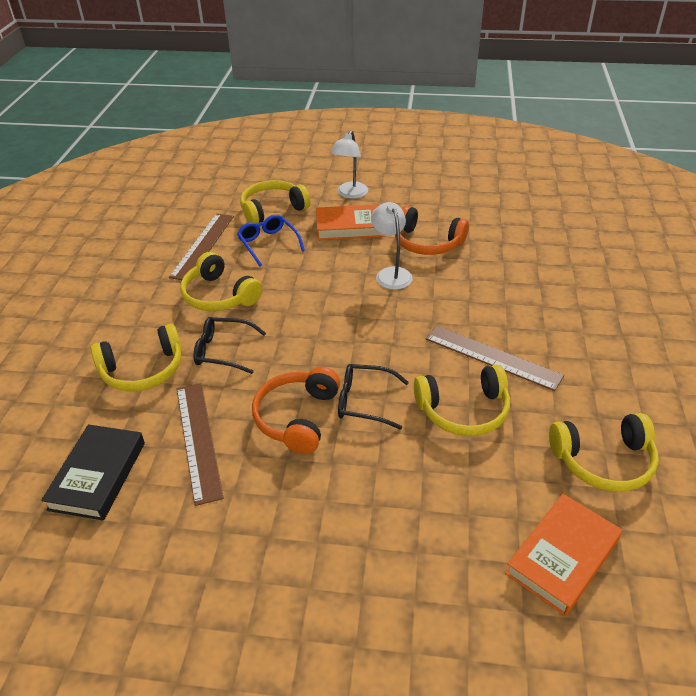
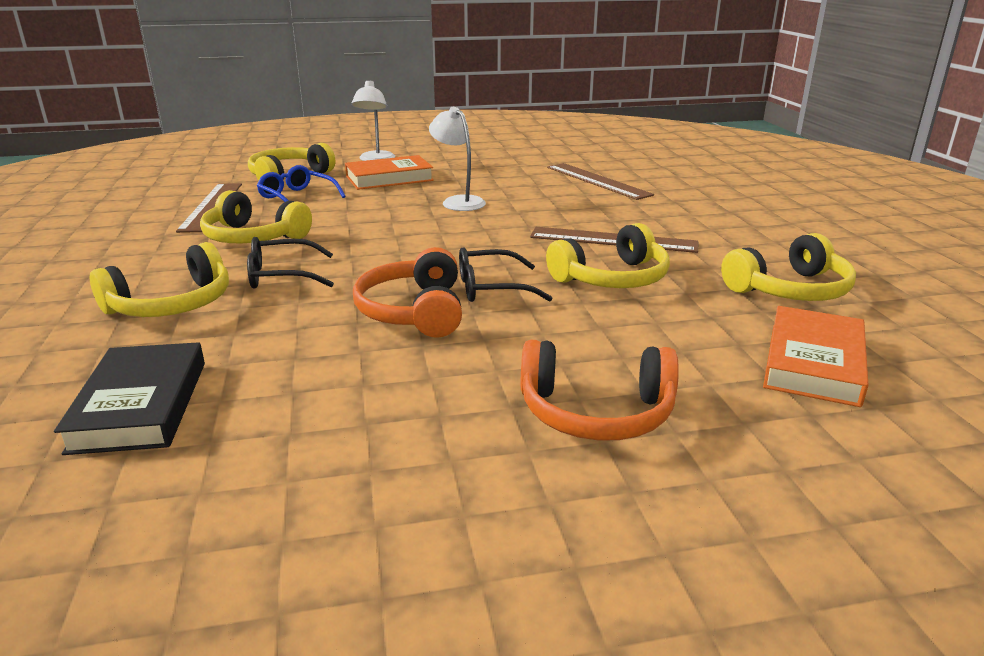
camera: 20 degrees left, 15 degrees down
(198, 440) = (285, 349): brown ruler -> brown ruler (597, 181)
(427, 242) = (484, 180): orange headphones -> orange headphones (596, 412)

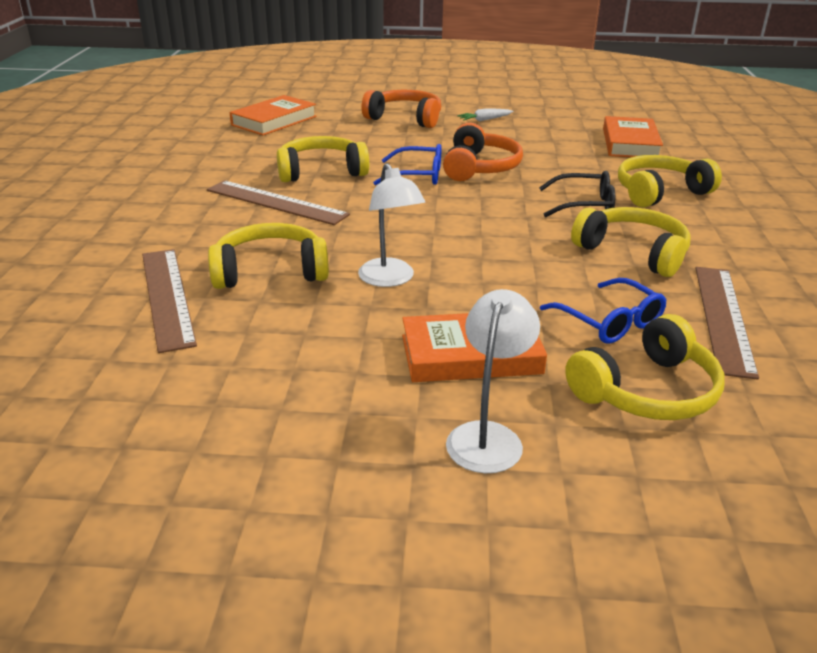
camera: 165 degrees left, 5 degrees up
(140, 405) = (630, 143): black book -> orange book
(432, 437) = (484, 120): none -> white carrot
(492, 288) = (417, 175): black glasses -> blue glasses
(790, 289) = (211, 150): yellow headphones -> yellow headphones (270, 271)

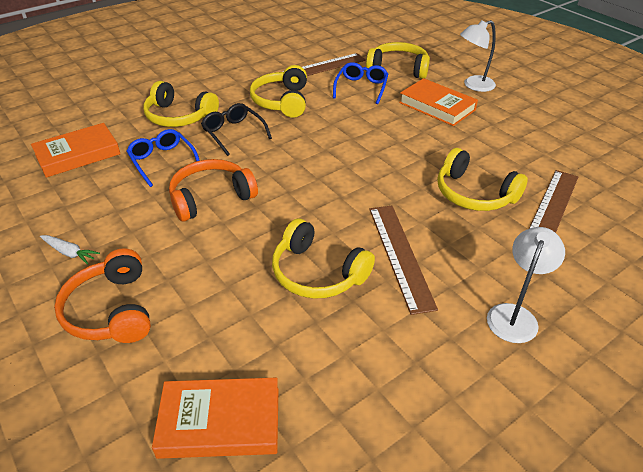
camera: 130 degrees left, 10 degrees up
(390, 279) = (417, 152): white lamp -> white lamp (515, 315)
(417, 175) = (263, 218): blue glasses -> blue glasses (163, 161)

